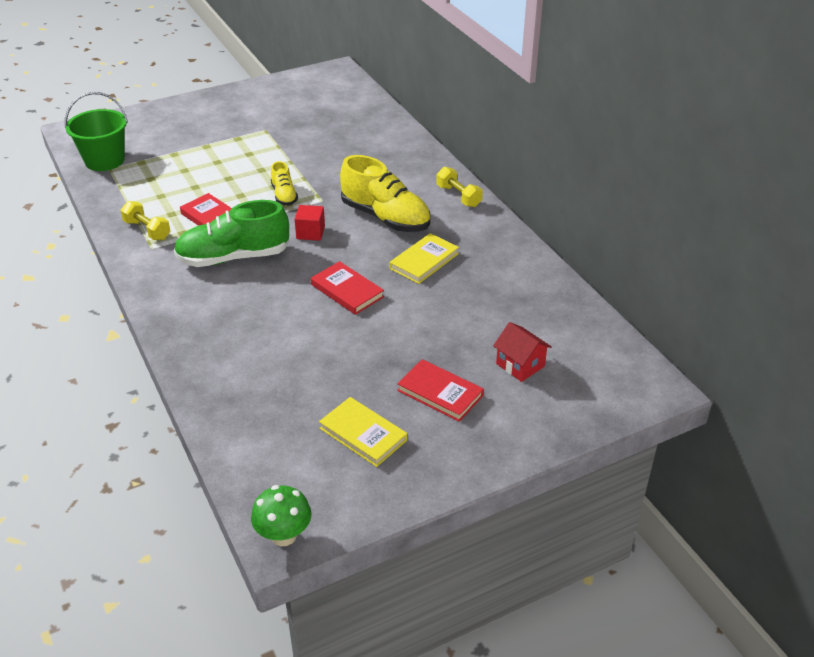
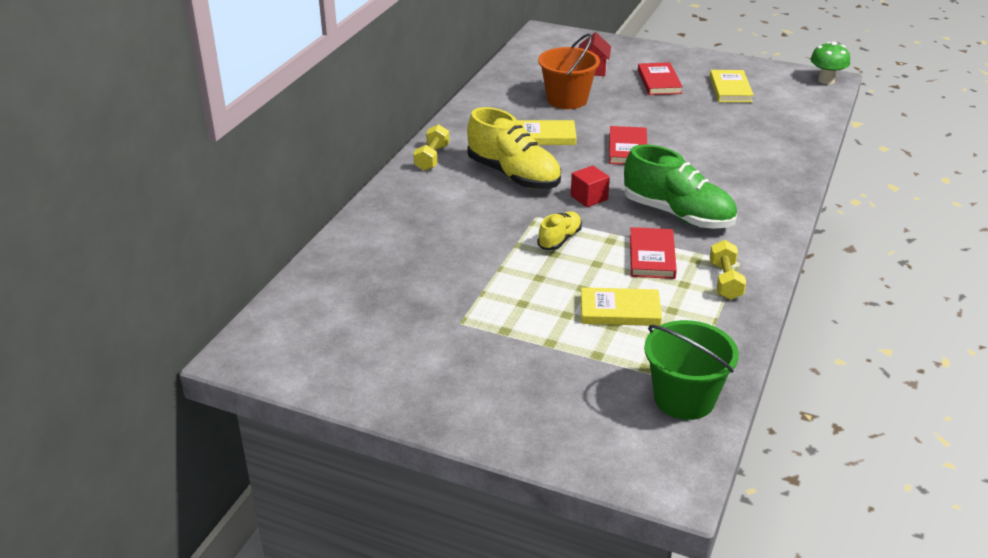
camera: 130 degrees left, 5 degrees down
(190, 179) = (620, 310): none -> yellow book
(385, 217) = (513, 175): yellow shoe -> yellow shoe turned 135 degrees clockwise
(474, 310) = (567, 99): none -> orange bucket

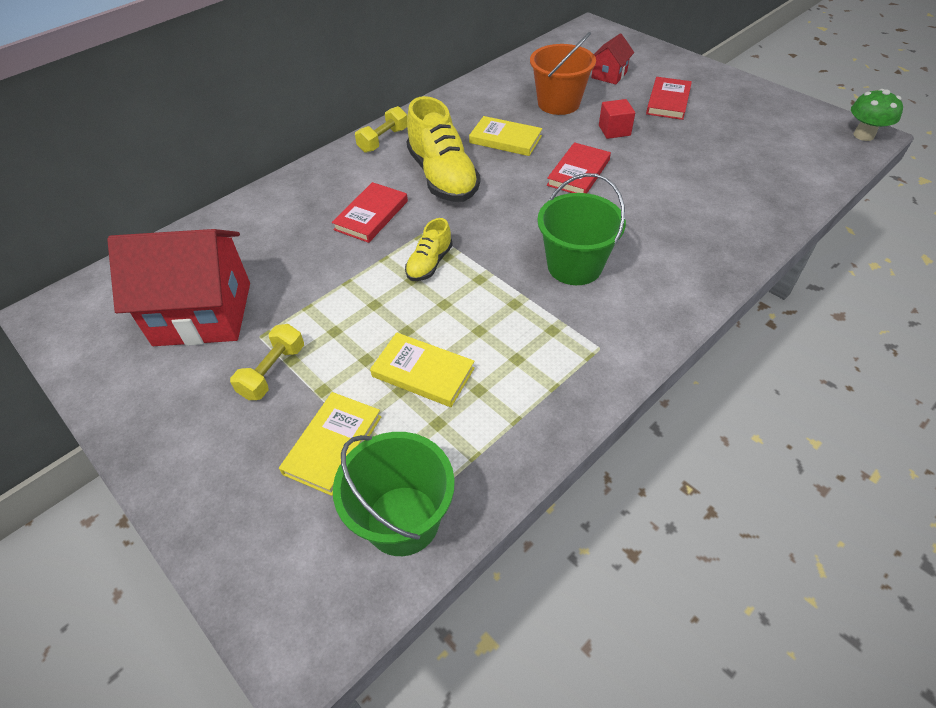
camera: 25 degrees right, 15 degrees up
(392, 320) = (203, 313): none -> red house
(559, 239) = (429, 263): yellow shoe -> yellow shoe turned 150 degrees clockwise
(589, 198) = (496, 221): red cube -> red cube (614, 130)
(651, 256) = (508, 312): red book -> red book (371, 215)
(678, 214) = (574, 266): green shoe -> green bucket
(725, 281) = (566, 369): yellow dumbbell -> yellow dumbbell (273, 371)
(730, 89) = (741, 125): yellow book -> yellow book (333, 445)

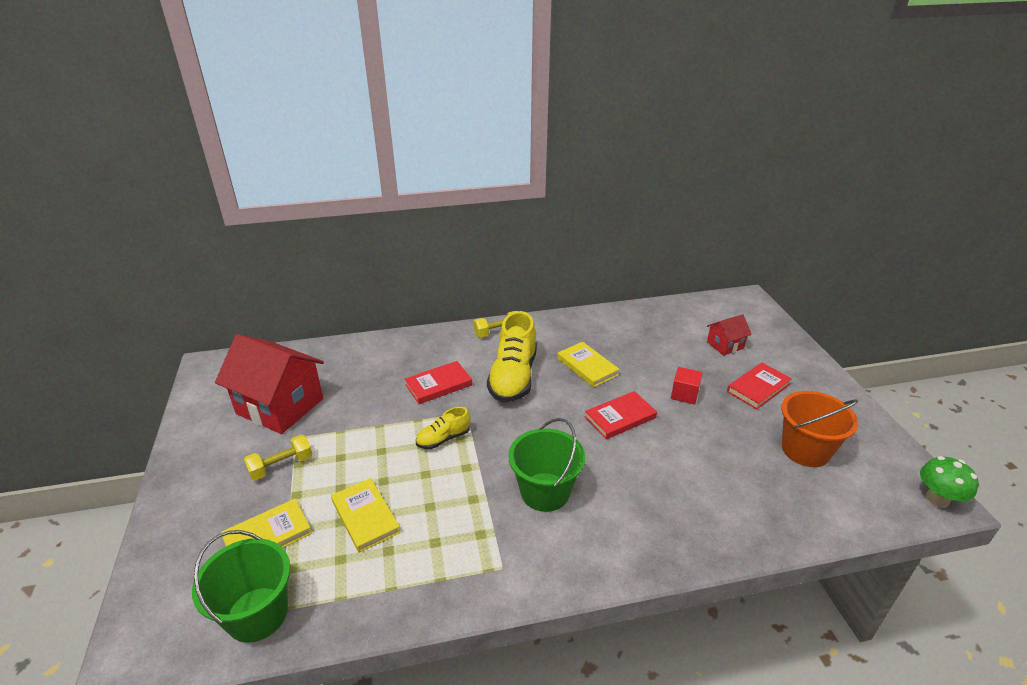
camera: 30 degrees right, 15 degrees down
(558, 103) = (658, 353): orange bucket -> orange bucket (805, 450)

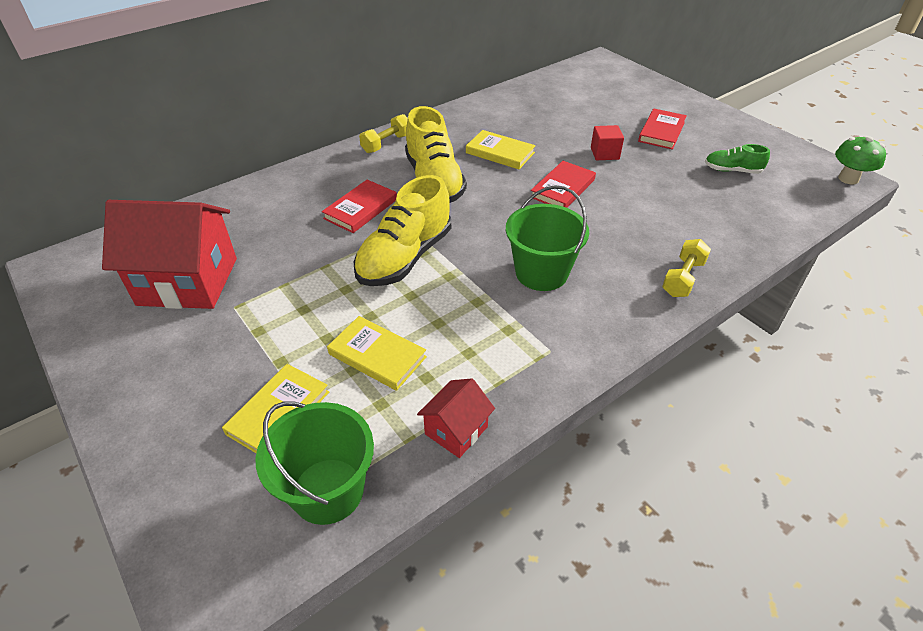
camera: 25 degrees left, 10 degrees up
(281, 466) = (239, 340): yellow dumbbell -> yellow dumbbell (683, 278)
(443, 439) = (405, 257): yellow shoe -> yellow shoe, size x1.95
(725, 345) = (609, 103): red house -> red house (456, 430)
(805, 450) = (732, 170): orange bucket -> green shoe

